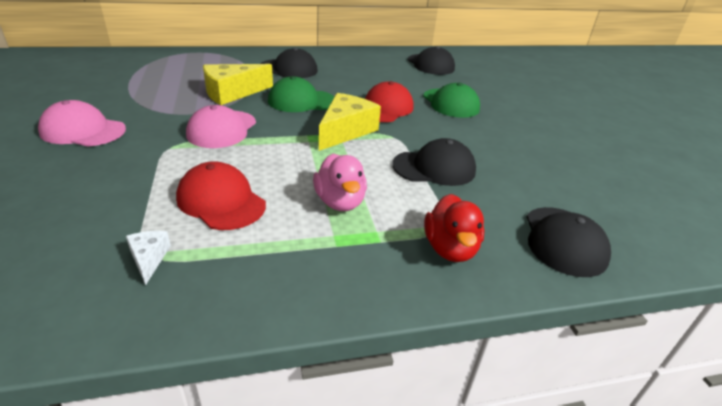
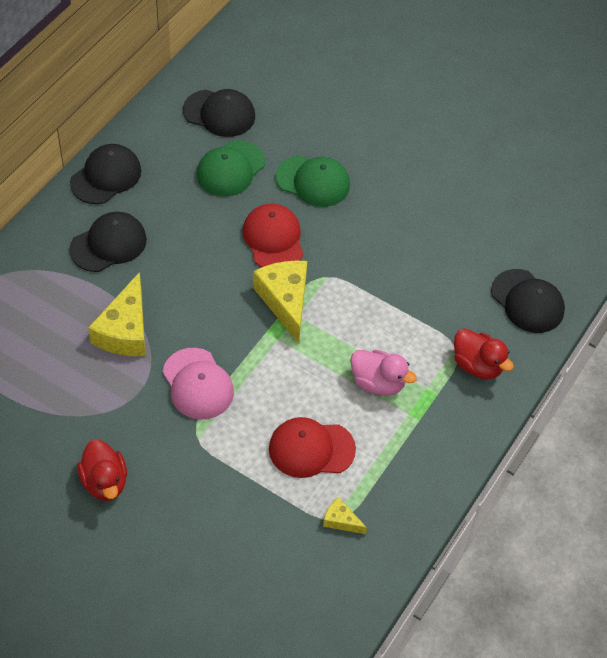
camera: 45 degrees left, 20 degrees up
(83, 131) = (105, 482): pink cap -> red duck
(149, 259) = (341, 521): white cheese -> yellow cheese
(301, 101) = (197, 289): green cap -> green cap (230, 169)
(434, 168) = (393, 292): black cap -> black cap (106, 176)

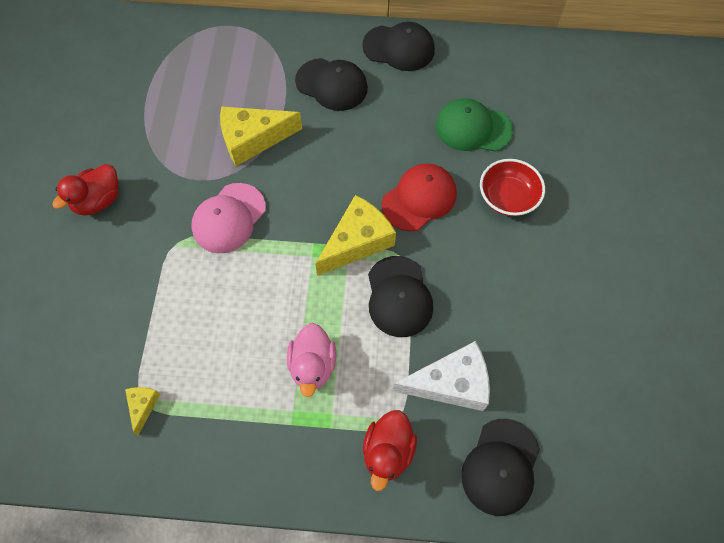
camera: 65 degrees right, 10 degrees up
(219, 113) = (527, 89): black cap -> black cap (399, 296)
(311, 449) = (208, 342): red cap -> none
(313, 181) = (507, 198): green cap -> red bowl
(447, 299) = (450, 383): none -> white cheese

